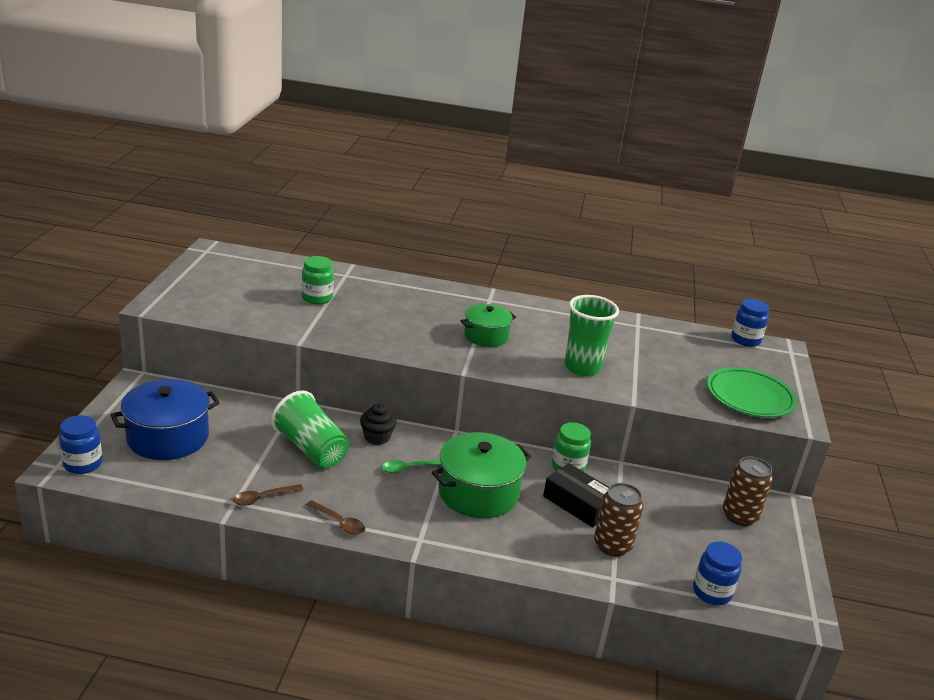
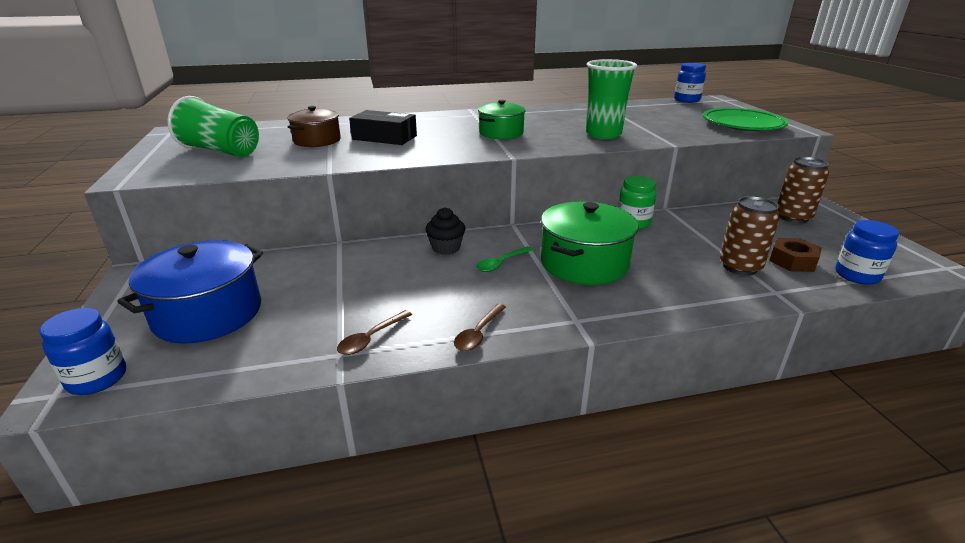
camera: 20 degrees left, 0 degrees up
(311, 449) = (388, 276): green cup -> green cup (221, 151)
(317, 298) = (317, 140): green jar -> brown pot
(339, 522) = (478, 333): brown spoon -> brown spoon turned 105 degrees clockwise
(578, 504) = (673, 245): black box -> black box (384, 138)
(670, 558) = (792, 261): none -> brown nut

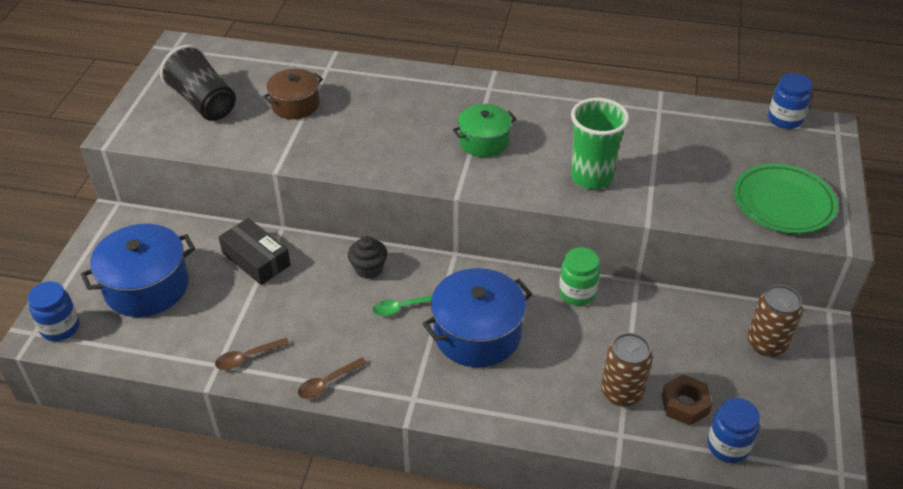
camera: 25 degrees right, 15 degrees up
(221, 151) = (203, 102): green cup -> black cup
(384, 138) = (361, 117): black box -> black box (256, 259)
(584, 263) = (477, 334): green pot -> blue pot

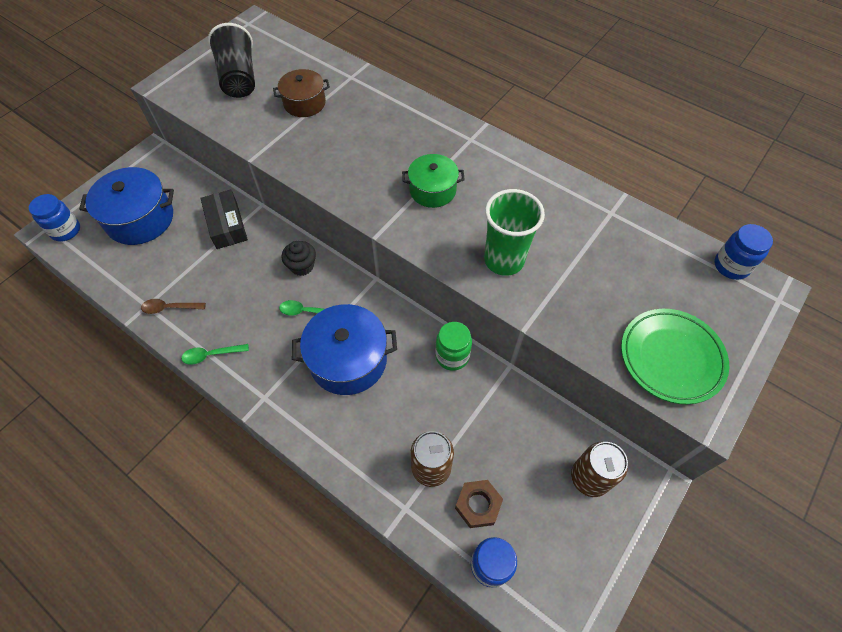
camera: 25 degrees right, 15 degrees up
(327, 383) = (211, 355): brown spoon -> green spoon

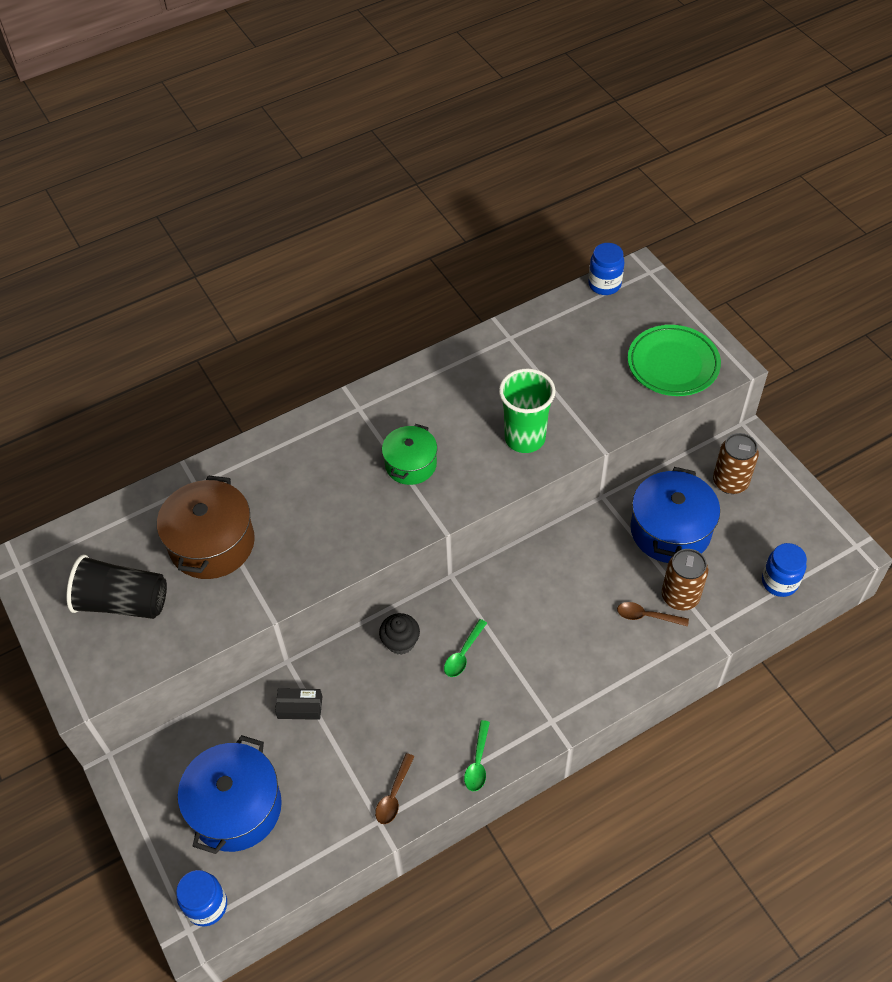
camera: 65 degrees left, 5 degrees down
(227, 225) = (300, 707): black box -> black box, size x0.64
(304, 103) = (212, 543): brown pot -> brown pot, size x1.60
(348, 360) = (540, 631): blue pot -> blue pot (670, 530)
(397, 444) = (647, 616): none -> brown spoon
(452, 356) = (573, 539): green jar -> none
(478, 505) = (726, 572): brown nut -> none

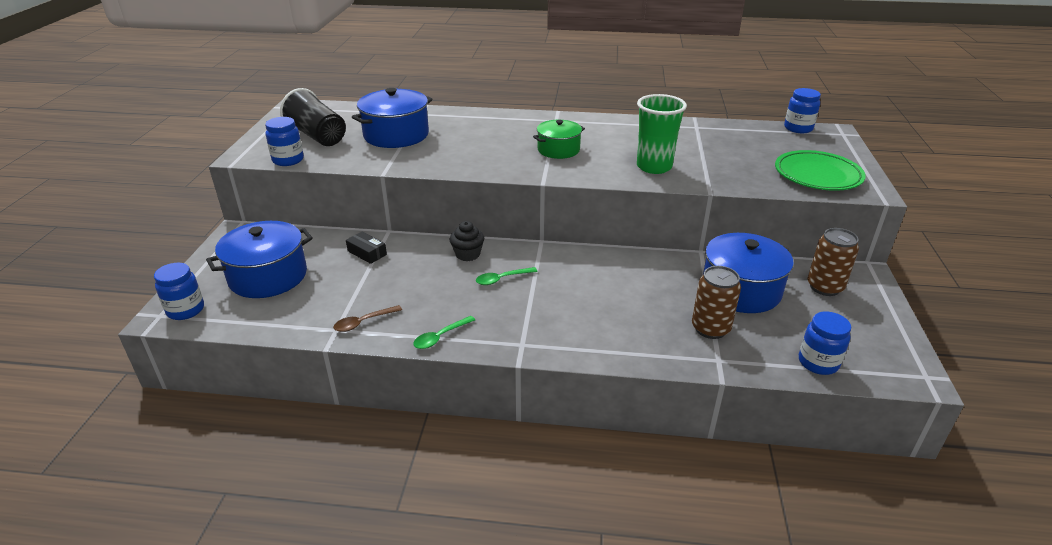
camera: 35 degrees right, 20 degrees down
(141, 665) = (288, 160): none -> blue jar
(212, 543) = (396, 135): brown pot -> blue pot
(647, 616) = (668, 326): brown spoon -> none

